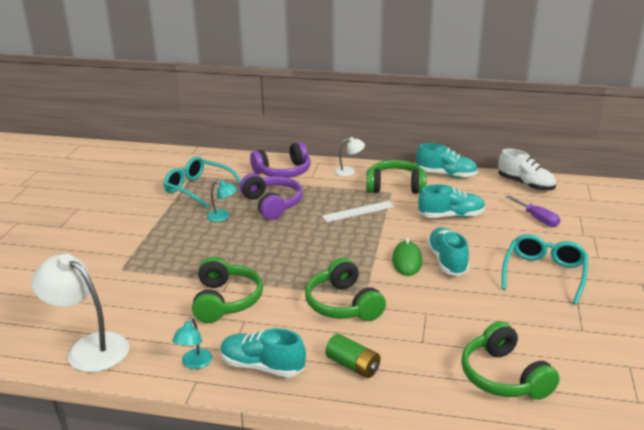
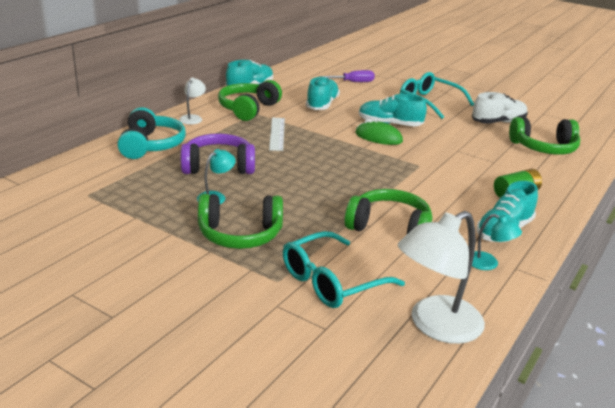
camera: 70 degrees left, 0 degrees up
(198, 189) = (128, 198): turquoise glasses -> turquoise glasses (330, 282)
(283, 172) = (151, 145): purple headphones -> turquoise headphones
(343, 304) = (428, 177): green headphones -> green headphones (240, 235)
(525, 184) = (298, 70): white shoe -> white shoe (498, 122)

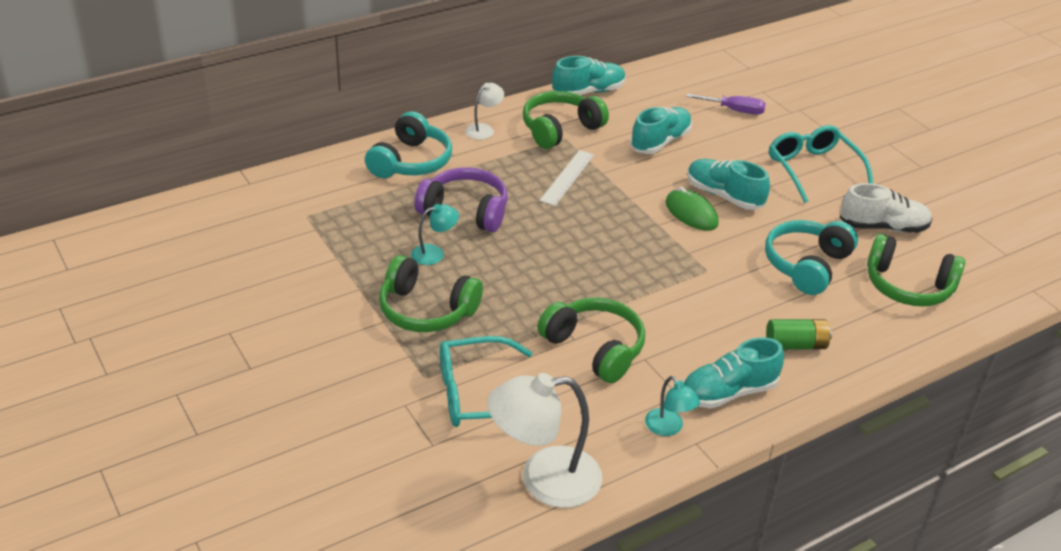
camera: 25 degrees right, 10 degrees up
(476, 150) = (806, 265): none -> turquoise headphones

